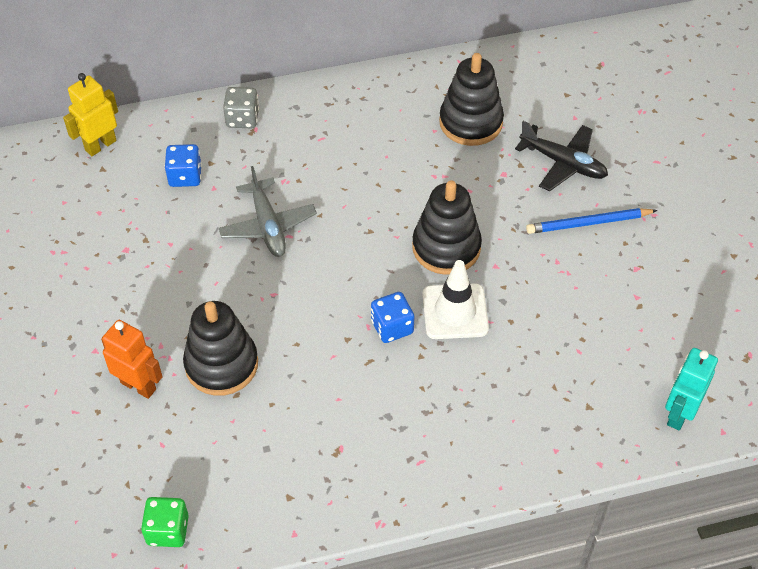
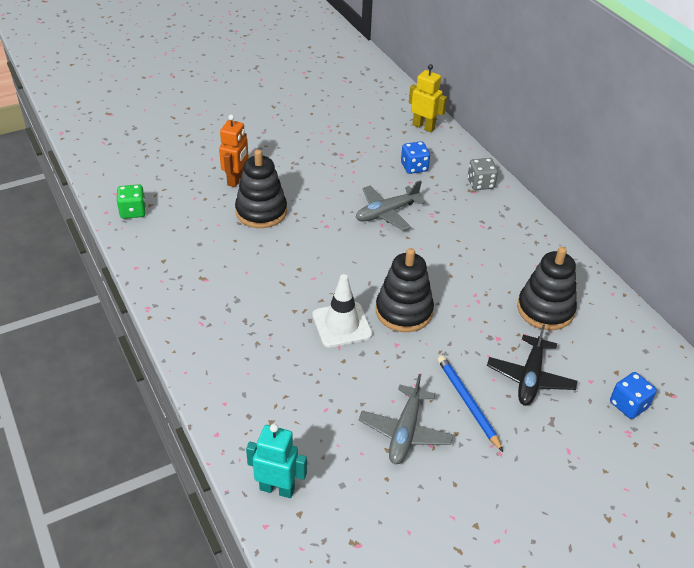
camera: 75 degrees right, 10 degrees down
(392, 327) = (316, 291): blue dice -> blue dice (628, 405)
(619, 285) = (405, 432): none -> grey plane

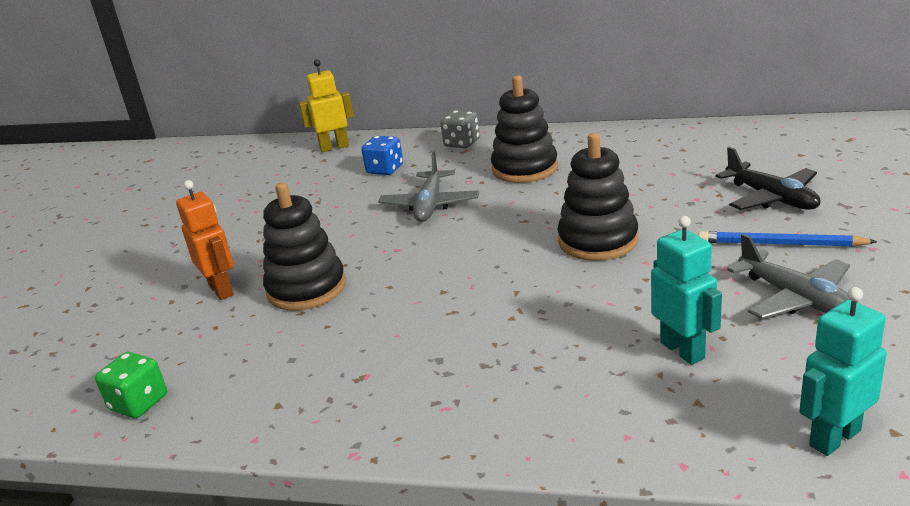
camera: 45 degrees left, 15 degrees down
(314, 397) = (683, 350): none -> turquoise robot
(342, 325) = (575, 289): white traffic cone -> none
(545, 309) = (680, 163): black stacking toy -> black stacking toy (524, 169)
(628, 405) = (850, 161): blue dice -> none

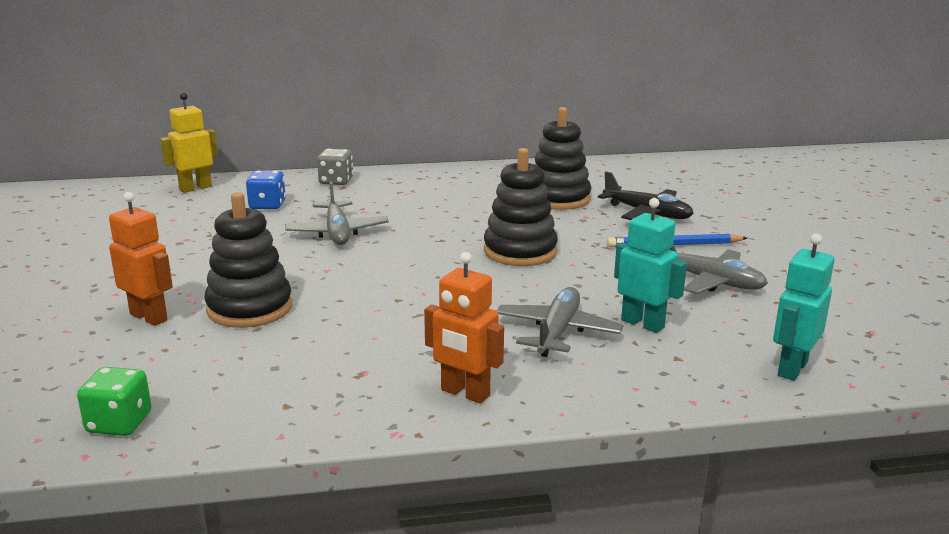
camera: 25 degrees left, 5 degrees down
(444, 416) = (465, 393): none -> orange robot
(524, 169) = (414, 200): black stacking toy -> black stacking toy (558, 198)
(580, 350) = (557, 332): none -> grey plane

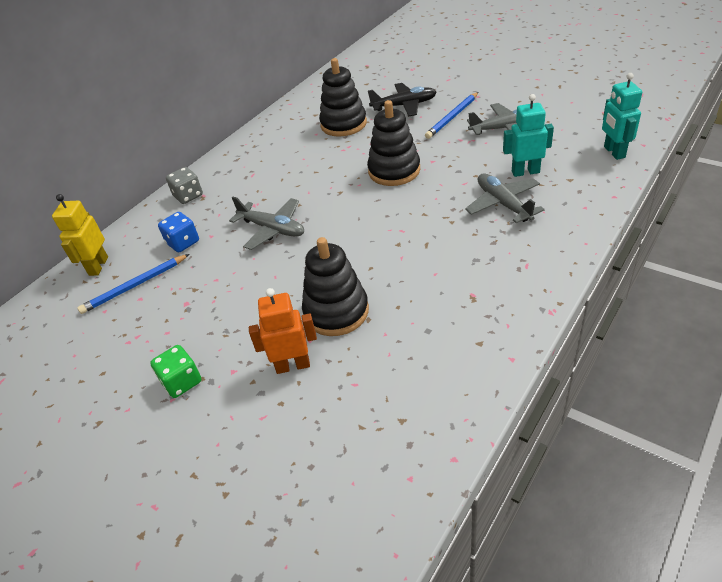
camera: 40 degrees left, 20 degrees up
(119, 423) = (428, 428): green dice -> green dice (181, 382)
(186, 211) = (135, 286): none -> blue pencil
(465, 393) = (534, 267): orange robot -> none

